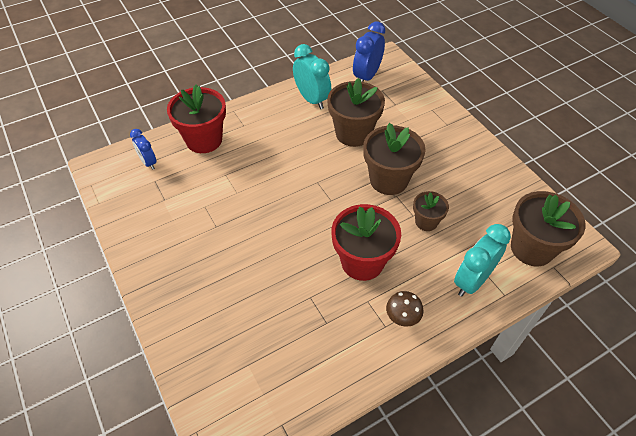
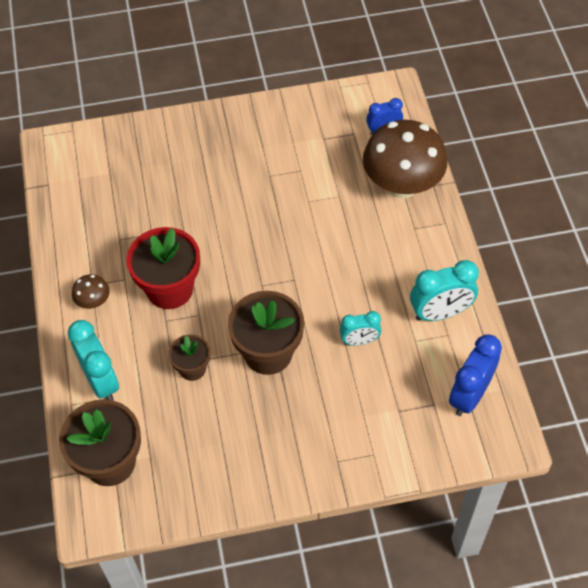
camera: 110 degrees right, 5 degrees up
(204, 140) = (402, 185): red flower pot -> brown mushroom
(353, 133) = (359, 341): brown flower pot -> turquoise clock
(367, 76) = (469, 395): blue clock -> blue clock turned 105 degrees counterclockwise

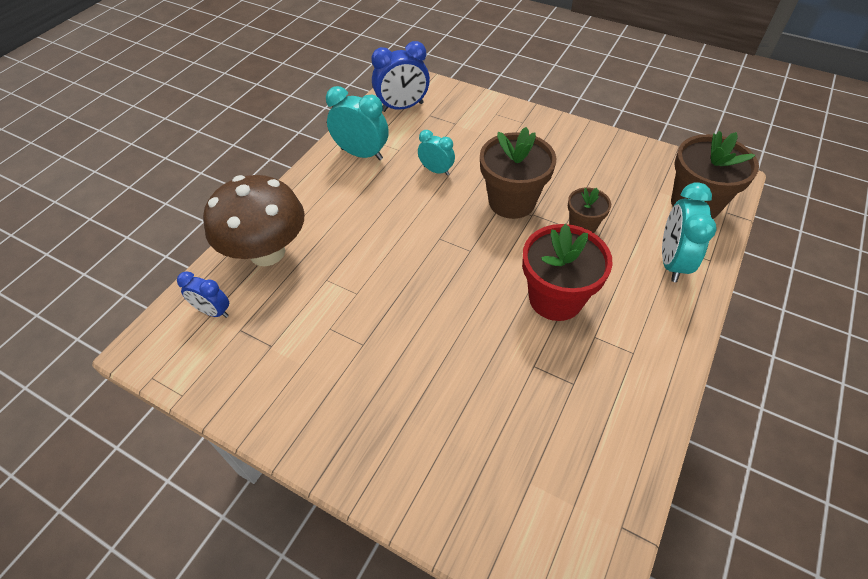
camera: 140 degrees left, 5 degrees down
(93, 302) = (641, 334): brown mushroom -> none

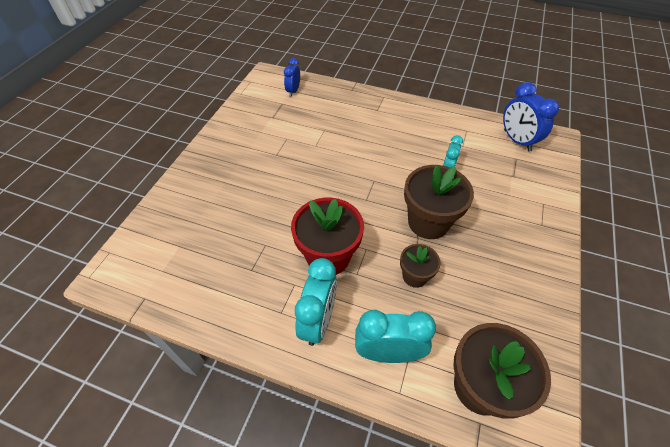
camera: 80 degrees right, 0 degrees up
(267, 252) = (341, 101): brown mushroom -> none
(361, 154) = (448, 126): turquoise clock -> turquoise clock (318, 321)

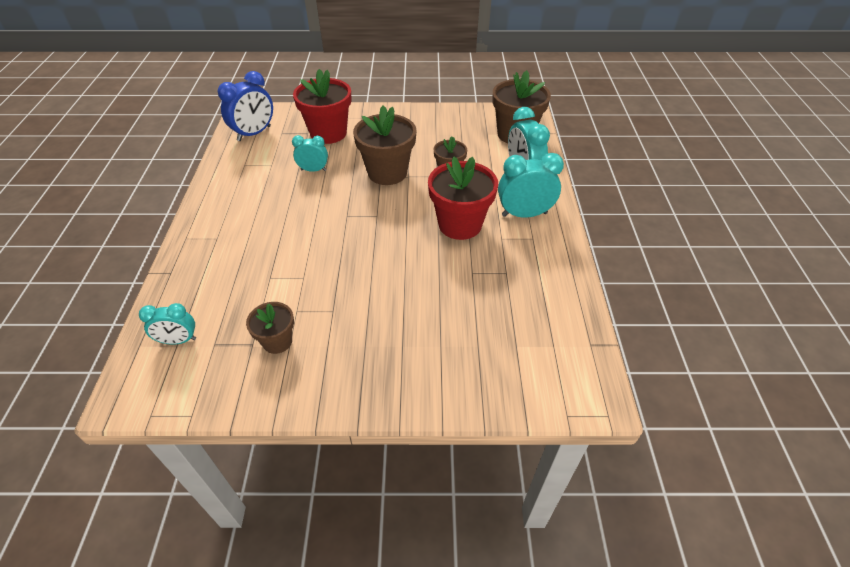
camera: 110 degrees left, 5 degrees down
(267, 127) = (277, 341): none -> brown flower pot
(293, 91) = (178, 340): blue clock -> turquoise clock
(510, 191) = (328, 133): none -> red flower pot

